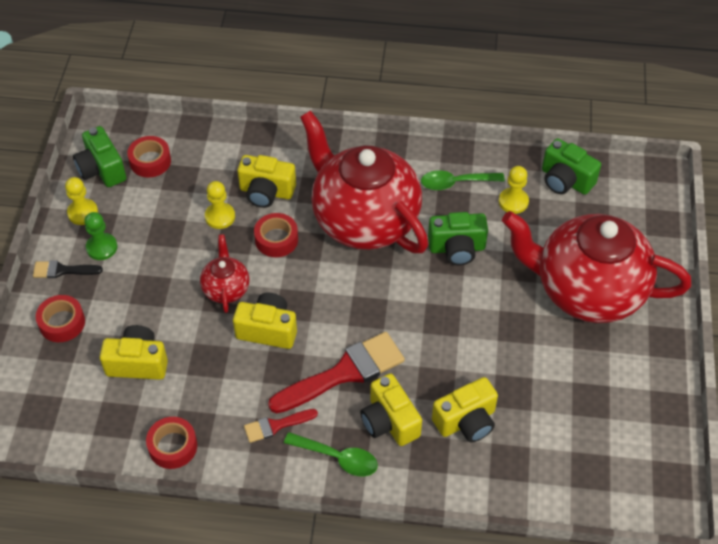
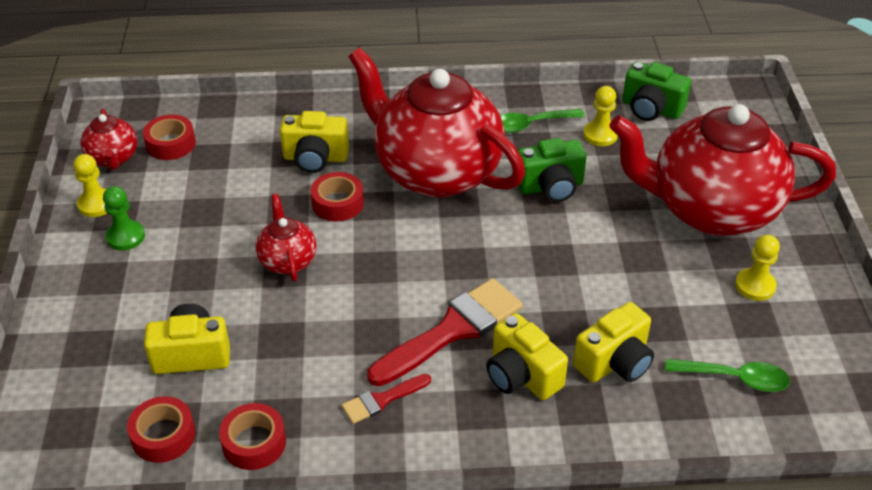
camera: 10 degrees left, 10 degrees down
(62, 323) = (87, 323): red tape -> red tape (163, 436)
(63, 270) = (80, 267): black brush -> none
(102, 169) = (113, 158): green camera -> red teapot
(220, 217) = (265, 188): yellow pawn -> yellow pawn (755, 286)
(268, 330) = (348, 297): yellow camera -> none
(338, 458) = (468, 425): green spoon -> green spoon (735, 378)

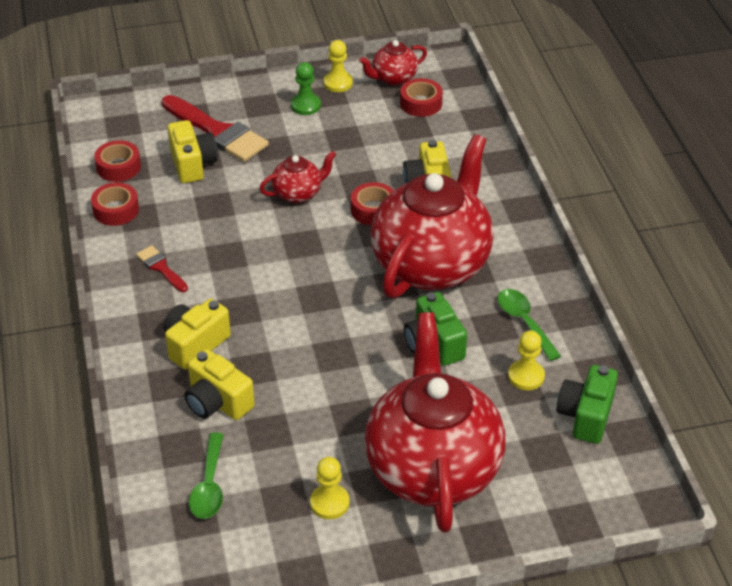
camera: 80 degrees right, 0 degrees up
(452, 330) = (238, 298): red brush -> red brush (217, 132)

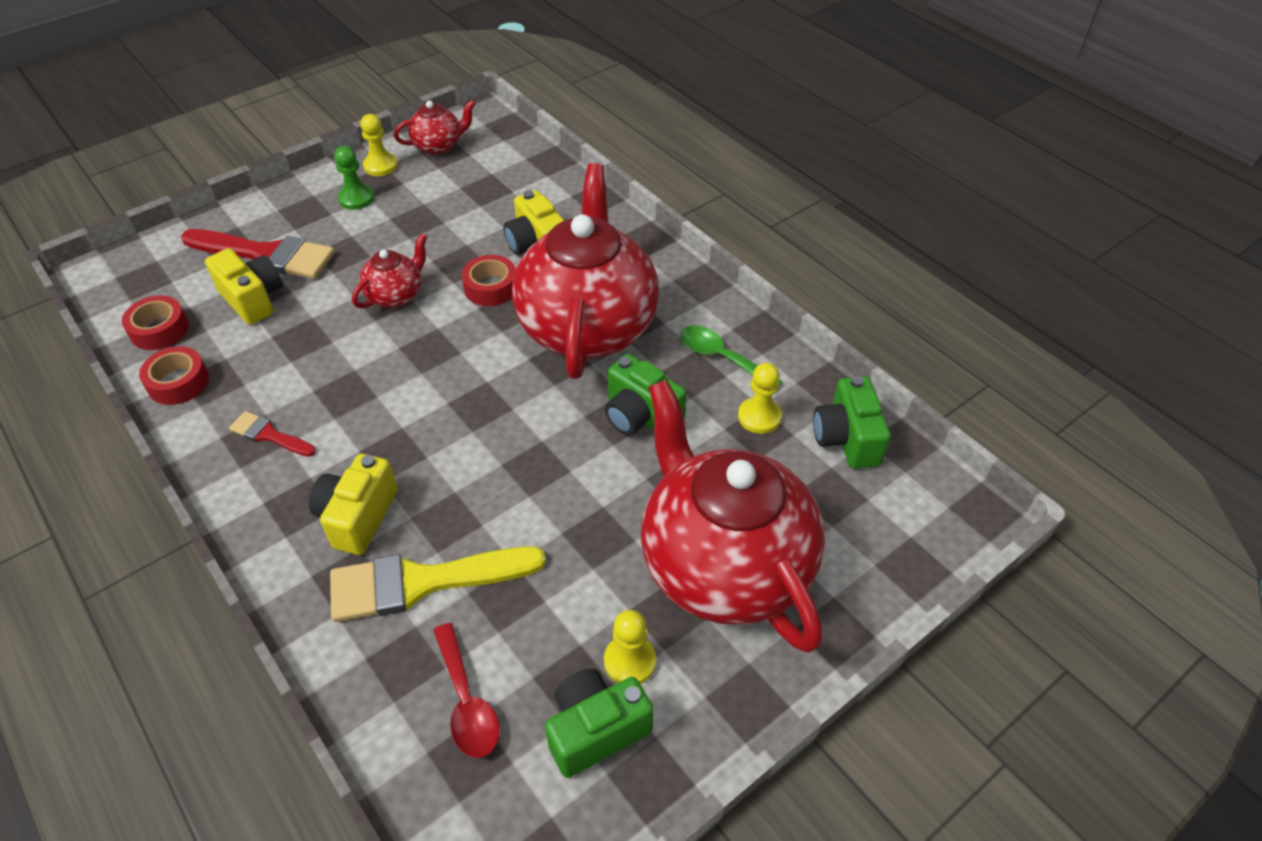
camera: 25 degrees left, 5 degrees up
(209, 485) = (467, 702): green spoon -> red spoon
(217, 402) = (422, 582): yellow camera -> yellow brush
(283, 534) = (595, 730): none -> green camera
(393, 78) = (438, 145): red teapot -> red teapot turned 150 degrees counterclockwise
(421, 103) = (481, 163): red tape -> none

